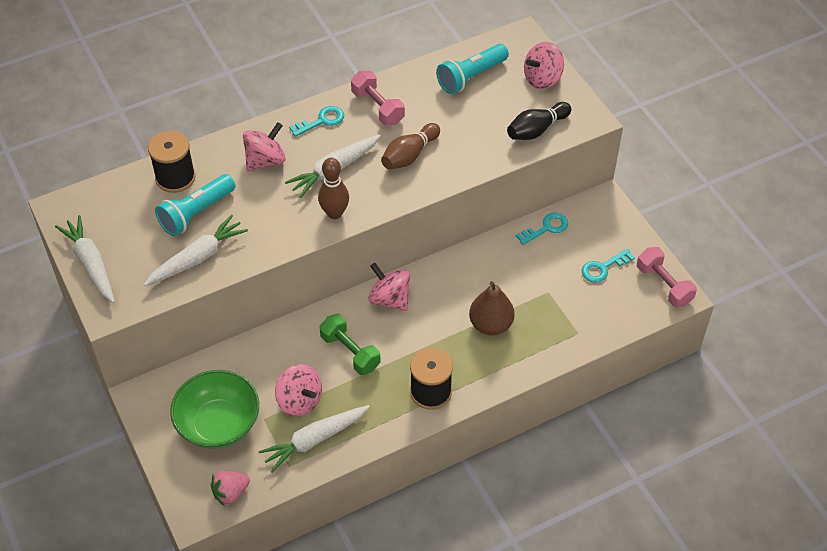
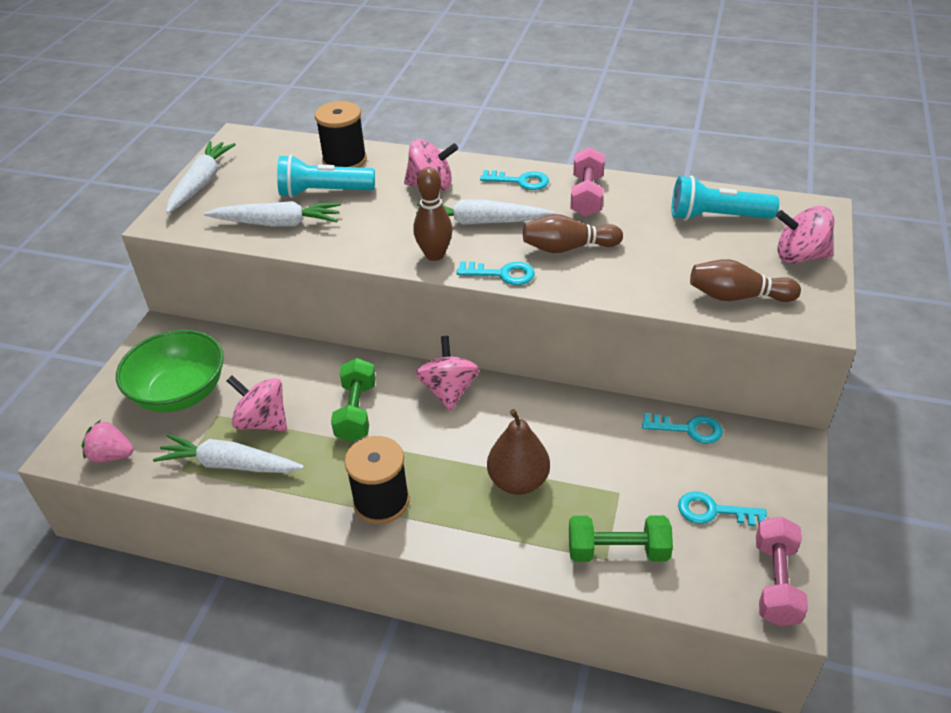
camera: 45 degrees right, 10 degrees down
(299, 401) = (263, 421): pink spinning top -> pink spinning top turned 120 degrees clockwise
(392, 200) = (502, 274): none -> turquoise key
(536, 130) = (737, 296): black bowling pin -> brown bowling pin
(579, 325) = (617, 551): none -> green dumbbell

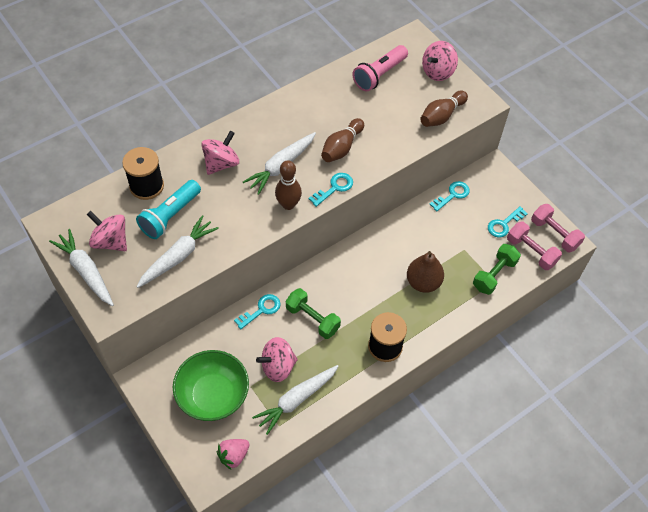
camera: 55 degrees left, 15 degrees up
(449, 391) = (337, 269): pink spinning top -> pink spinning top (111, 241)
(520, 181) = (262, 124): turquoise key -> turquoise key (261, 310)
(586, 196) = (307, 108): pink dumbbell -> pink dumbbell (531, 252)
(716, 217) = (379, 75): turquoise flashlight -> pink flashlight

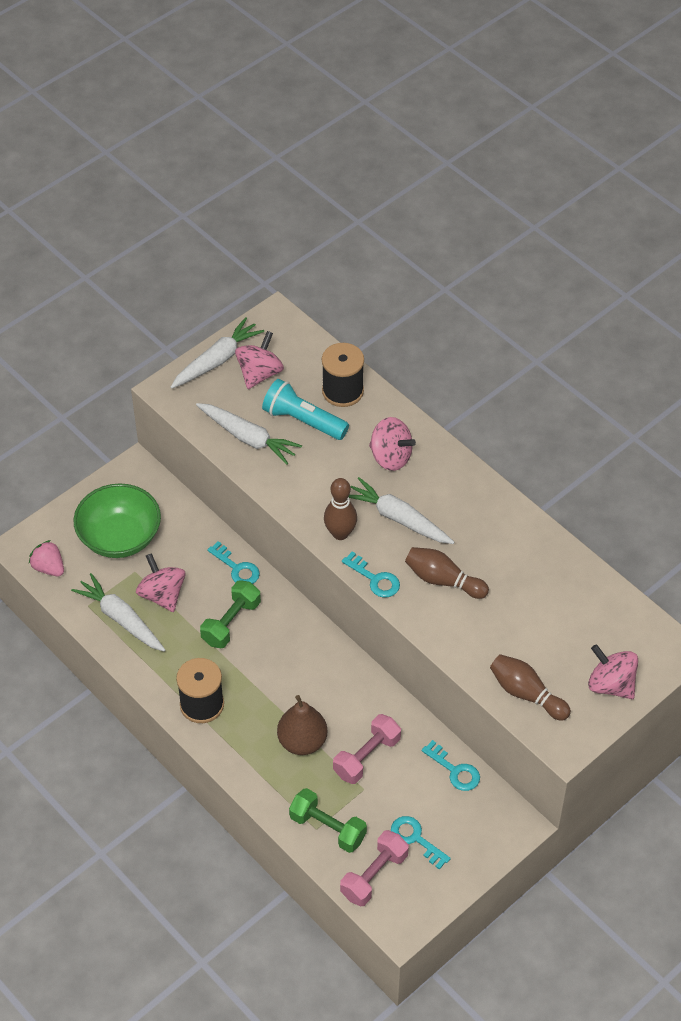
camera: 85 degrees right, 5 degrees down
(379, 75) = (585, 612): pink flashlight -> none
(554, 234) = (410, 907): pink dumbbell -> pink dumbbell (366, 757)

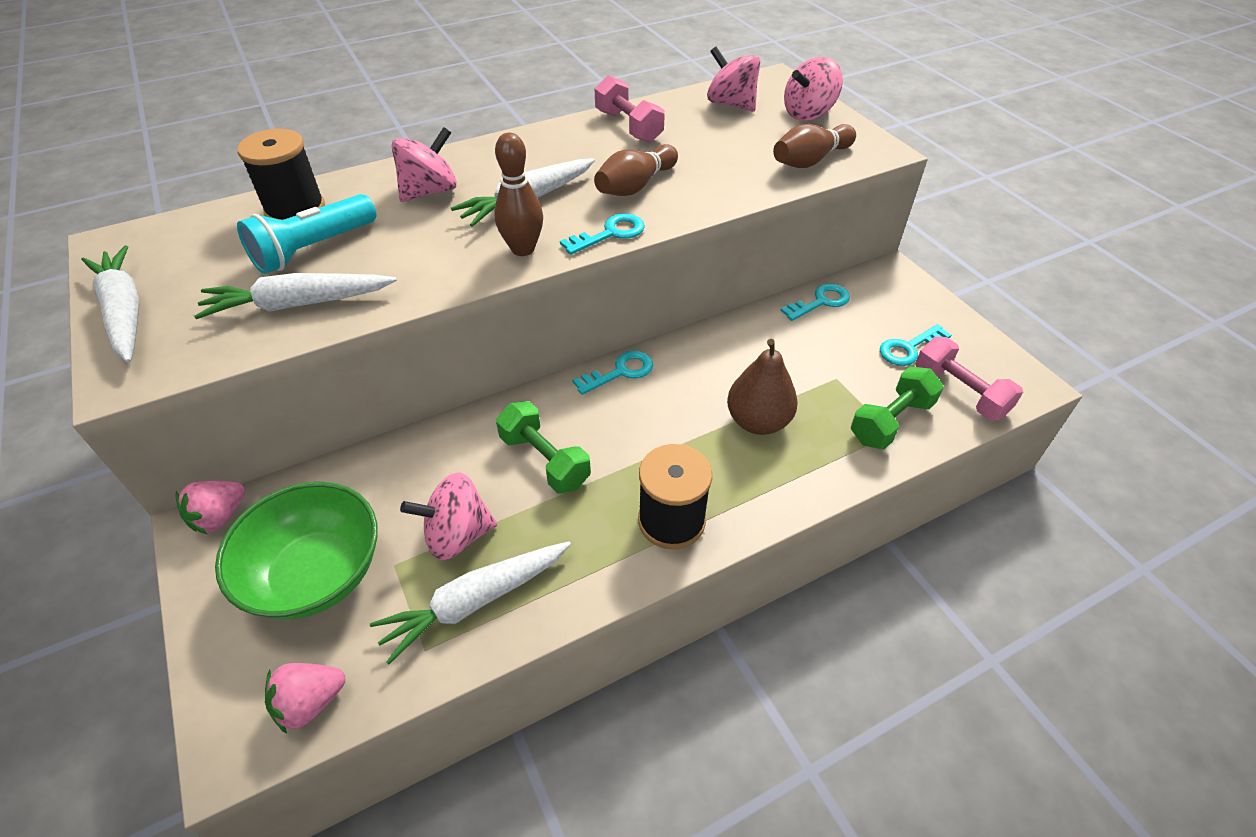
camera: 75 degrees left, 5 degrees down
(144, 474) = (220, 517): none -> pink strawberry
(237, 568) = (457, 437): turquoise key -> turquoise key (620, 372)
(248, 438) = (298, 304): white carrot -> white carrot turned 150 degrees counterclockwise
(259, 373) = (194, 274): pink spinning top -> pink spinning top (731, 104)
(366, 757) = (791, 367): pink dumbbell -> pink dumbbell (628, 127)

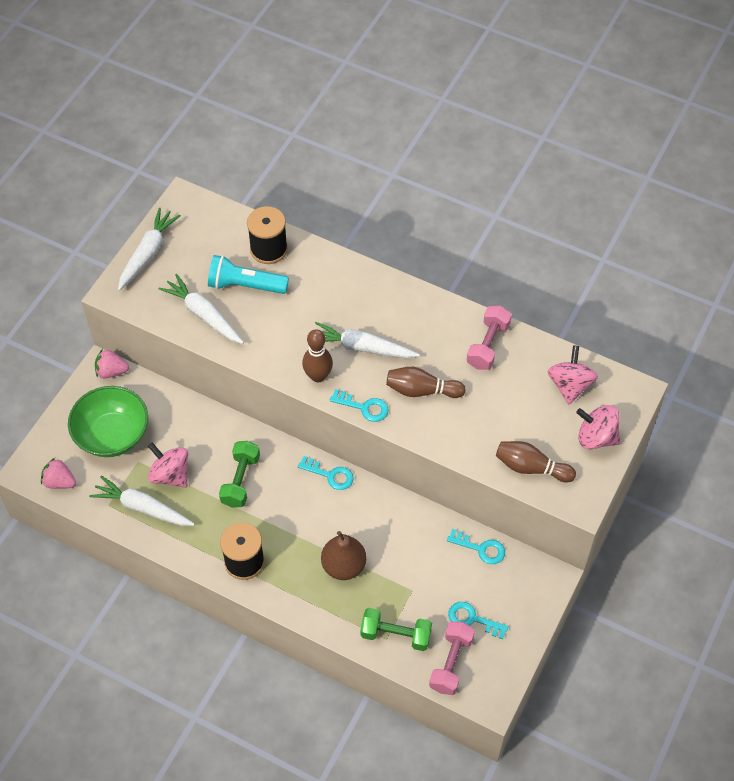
camera: 55 degrees right, 10 degrees up
(430, 191) = (333, 295): pink spinning top -> none

